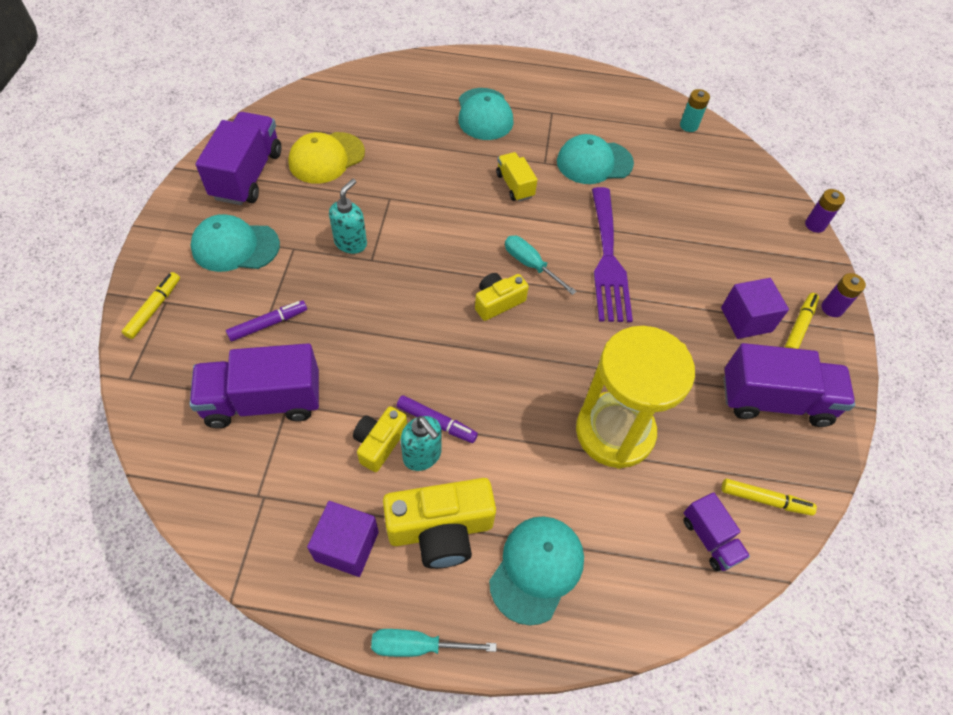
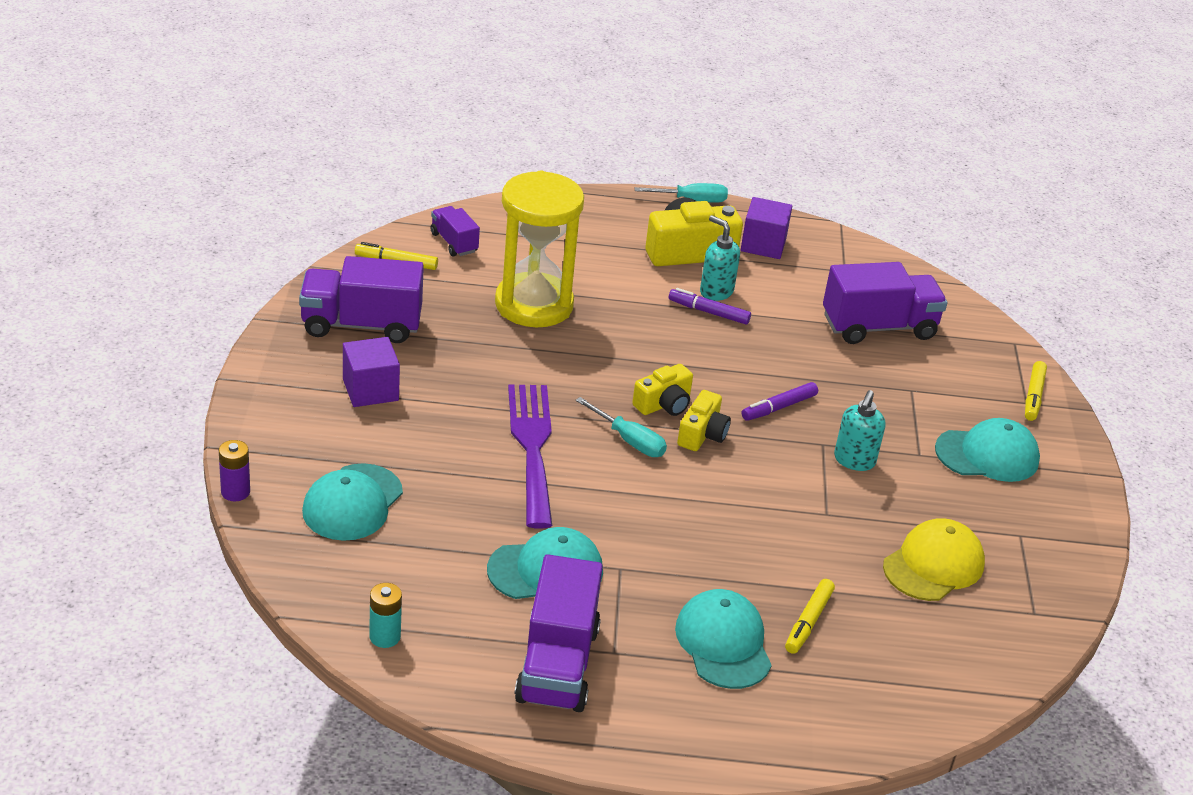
camera: 175 degrees right, 20 degrees down
(247, 175) = (1025, 538): purple truck -> purple truck (557, 664)
(268, 324) = (907, 384): purple marker -> purple marker (779, 407)
(379, 443) = (758, 299): yellow camera -> yellow camera (702, 434)
(514, 185) = (660, 534): yellow truck -> none
(536, 569) = (604, 231): turquoise cap -> turquoise cap (352, 503)
(799, 326) = (307, 384): yellow marker -> yellow marker (808, 622)
(832, 308) = (258, 401): purple battery -> none

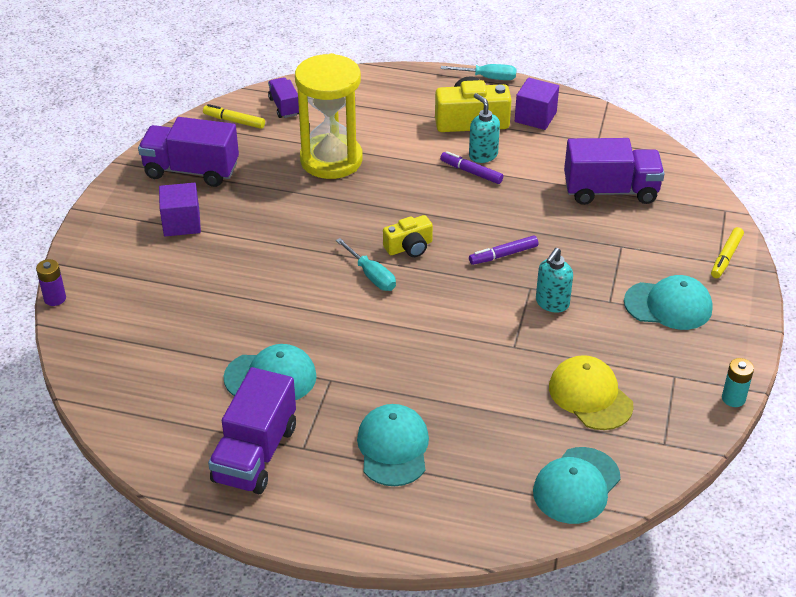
camera: 15 degrees right, 5 degrees up
(352, 503) = (139, 312): turquoise cap -> turquoise cap (576, 485)
(385, 637) = (130, 421): turquoise battery -> turquoise battery (733, 398)
(532, 447) = (292, 276): purple fork -> none
(702, 434) = (432, 274): yellow camera -> none
(808, 622) = (468, 436): yellow marker -> none
(933, 565) = (590, 396): yellow cap -> yellow cap turned 90 degrees counterclockwise

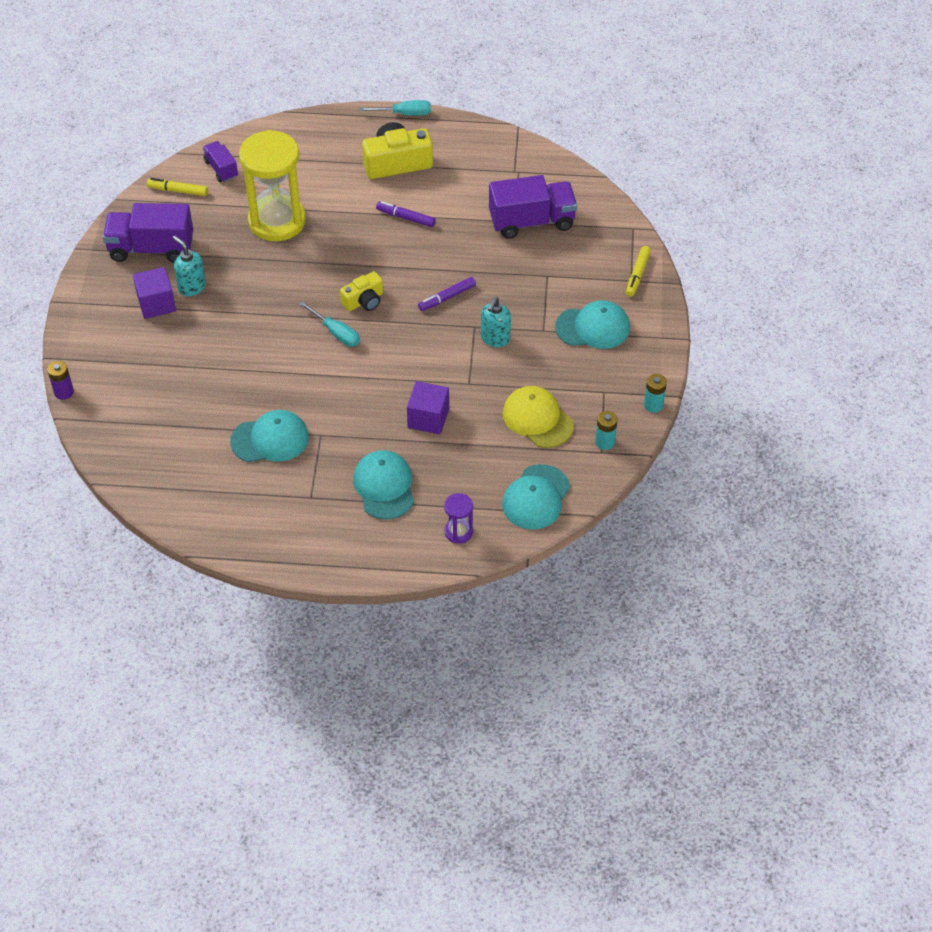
camera: 10 degrees left, 10 degrees up
(255, 454) = (273, 508): purple truck -> none
(474, 513) = (458, 532): none -> purple hourglass
(483, 155) = (413, 198): turquoise soap dispenser -> turquoise soap dispenser (192, 287)
(535, 117) = (455, 152): purple cube -> purple cube (428, 418)
(669, 433) = (605, 442): none -> turquoise battery

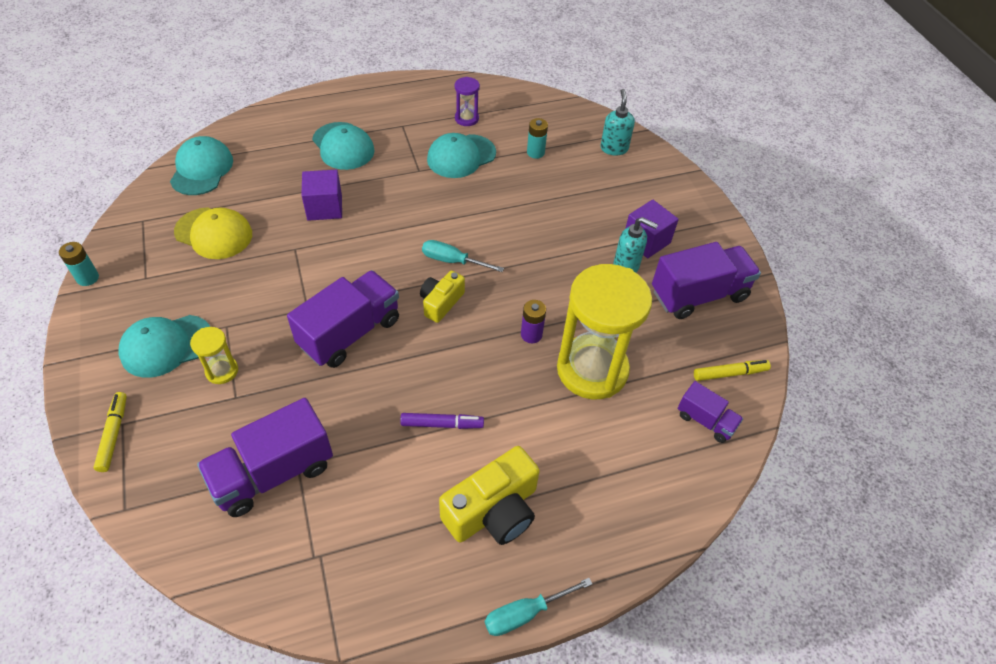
camera: 155 degrees right, 0 degrees up
(64, 392) = (660, 148): purple battery -> purple battery (531, 334)
(447, 298) = (350, 333): purple marker -> purple truck
(458, 532) = (266, 130): purple hourglass -> purple hourglass (466, 119)
(495, 339) = (280, 301): turquoise soap dispenser -> turquoise soap dispenser (614, 148)
(553, 297) = (222, 371): none -> yellow hourglass
(605, 442) = (139, 230): turquoise battery -> turquoise battery (535, 152)

